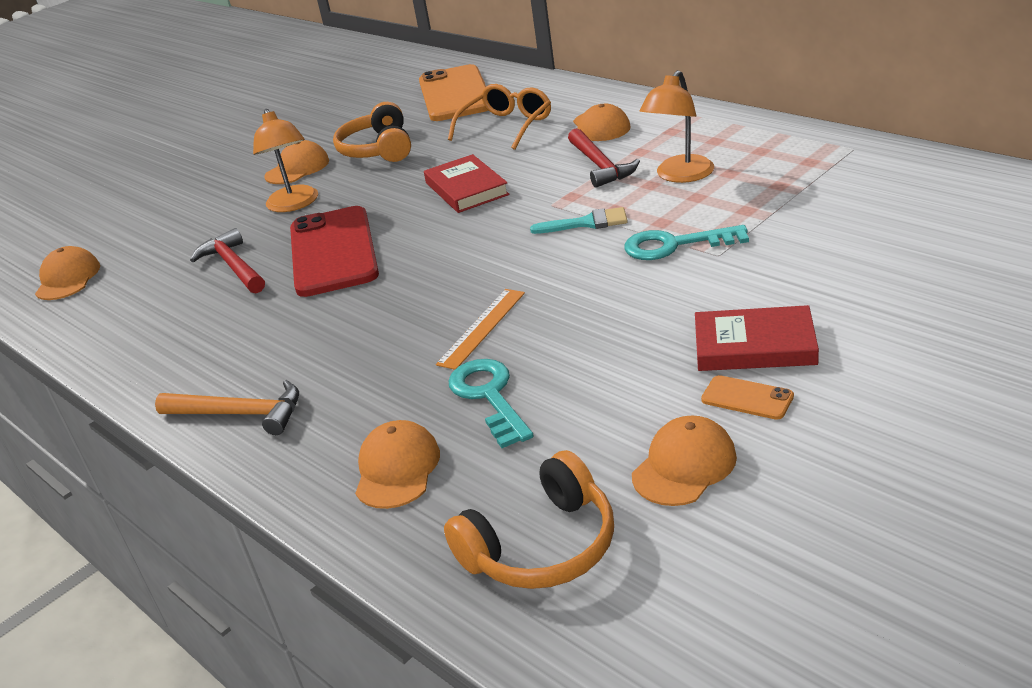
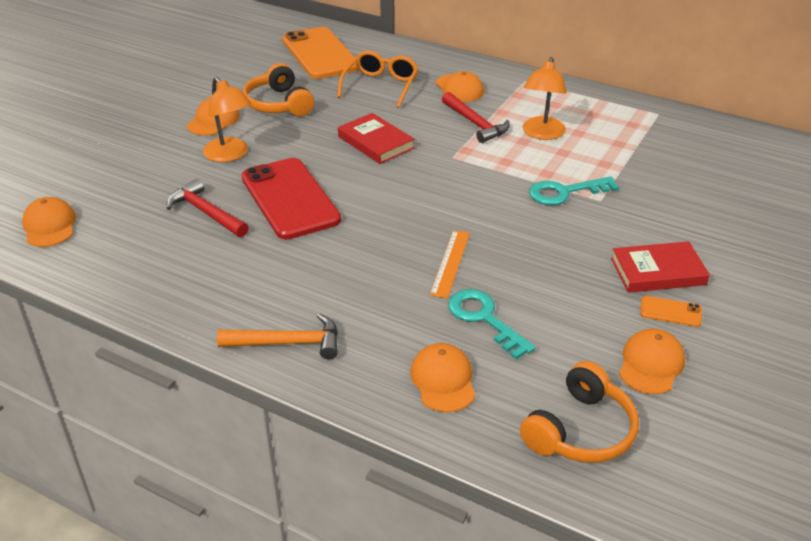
camera: 20 degrees left, 5 degrees up
(587, 223) = (489, 173): turquoise brush -> none

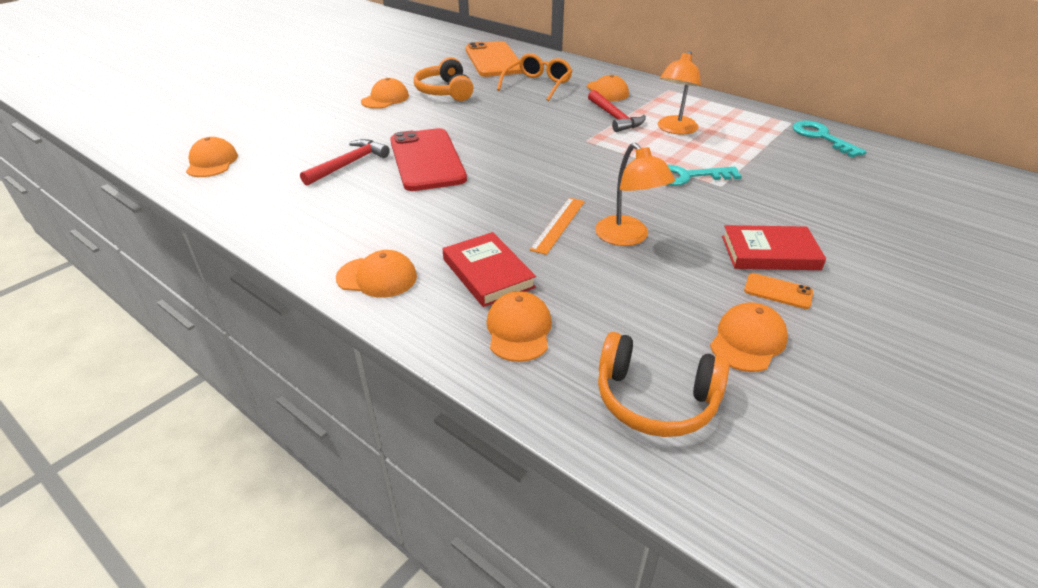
camera: 10 degrees right, 0 degrees up
(206, 213) = (348, 164): red hammer -> red hammer turned 75 degrees clockwise
(230, 155) = (388, 124): orange lamp -> orange lamp (628, 237)
(288, 343) = (377, 277): orange hammer -> orange cap
(376, 142) = (519, 124): red book -> red book (488, 273)
(484, 319) = (578, 277): turquoise key -> turquoise key (821, 137)
(581, 431) = (655, 400): orange headphones -> orange headphones turned 60 degrees clockwise

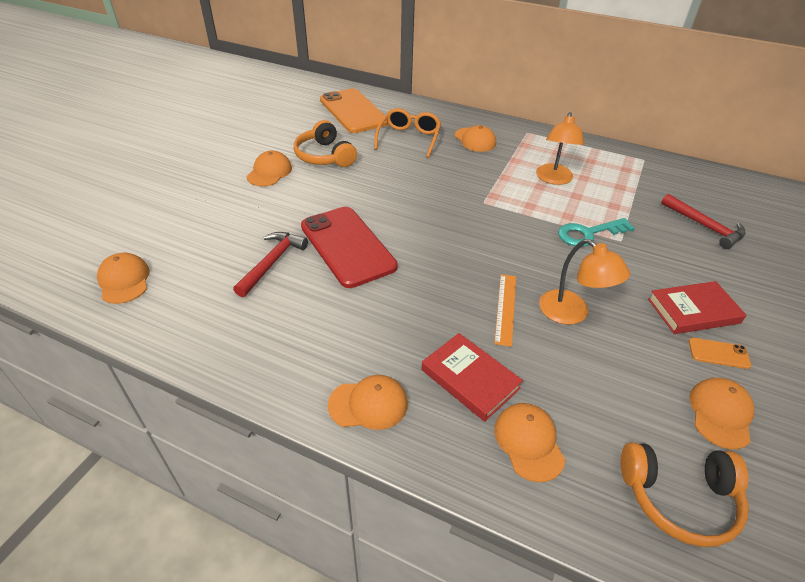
camera: 15 degrees left, 5 degrees up
(614, 117) = (496, 171): red hammer -> red hammer (704, 226)
(821, 137) = (674, 173): turquoise key -> none

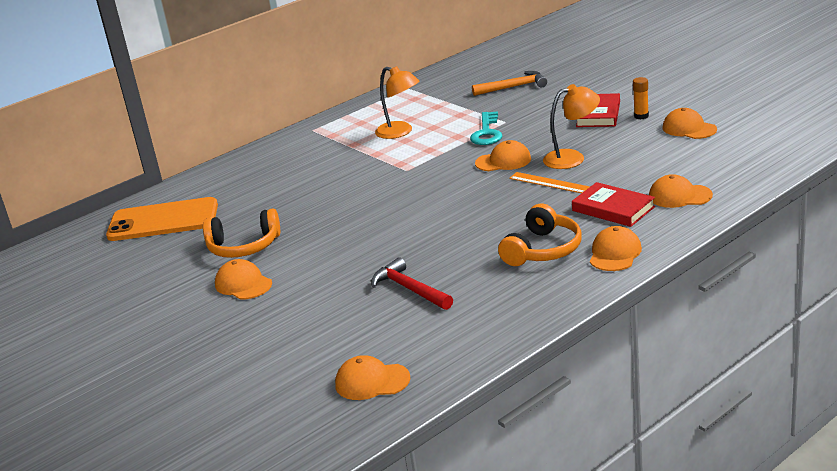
camera: 60 degrees left, 15 degrees down
(347, 246) = (416, 246): red phone -> none
(409, 138) = (258, 193): orange glasses -> none
(470, 379) = (613, 209): red book -> red book turned 60 degrees clockwise
(475, 140) = (298, 158): orange cap -> orange cap (503, 161)
(679, 498) = (741, 156): orange headphones -> orange headphones (543, 250)
(704, 226) = (513, 87): red hammer -> orange hammer
(718, 353) = (641, 116): orange phone -> orange glue stick

